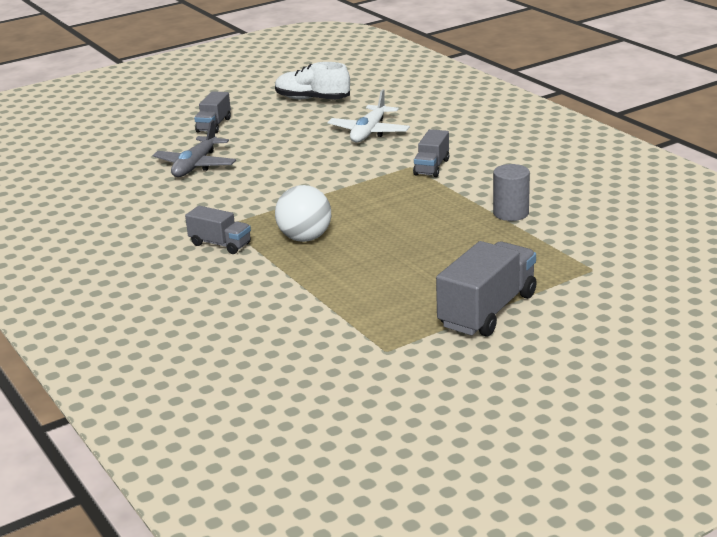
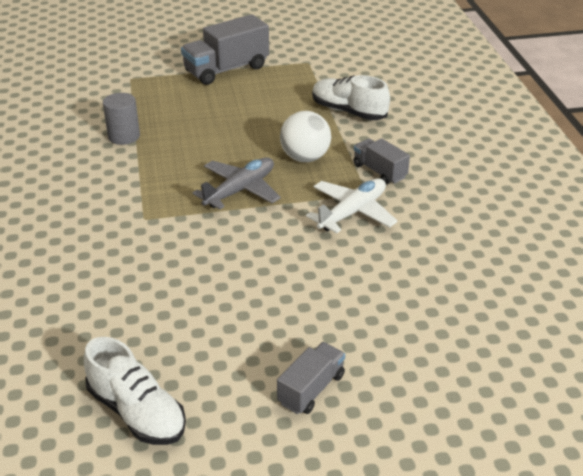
camera: 160 degrees left, 10 degrees up
(195, 165) = (366, 297): grey plane -> grey plane (240, 190)
(286, 295) = (348, 111): none -> white shoe
(369, 132) = (132, 294): white plane -> white plane (352, 212)
(431, 167) = (126, 210): grey truck -> none

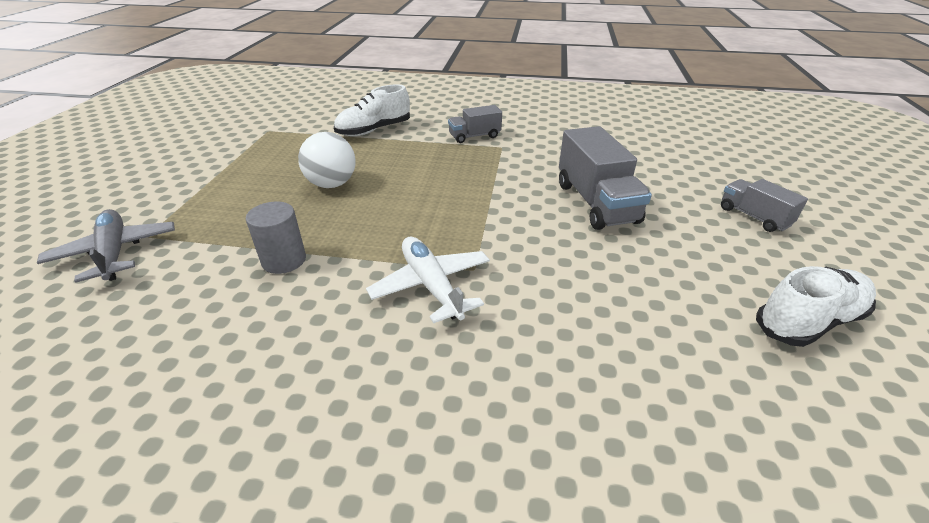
camera: 70 degrees left, 0 degrees up
(226, 69) = (221, 171): grey truck -> grey truck (596, 203)
(240, 190) = (459, 201): grey plane -> grey plane (115, 253)
(305, 158) = (429, 161): white ball -> white ball (332, 184)
(352, 212) = (525, 157): white plane -> white plane (431, 285)

